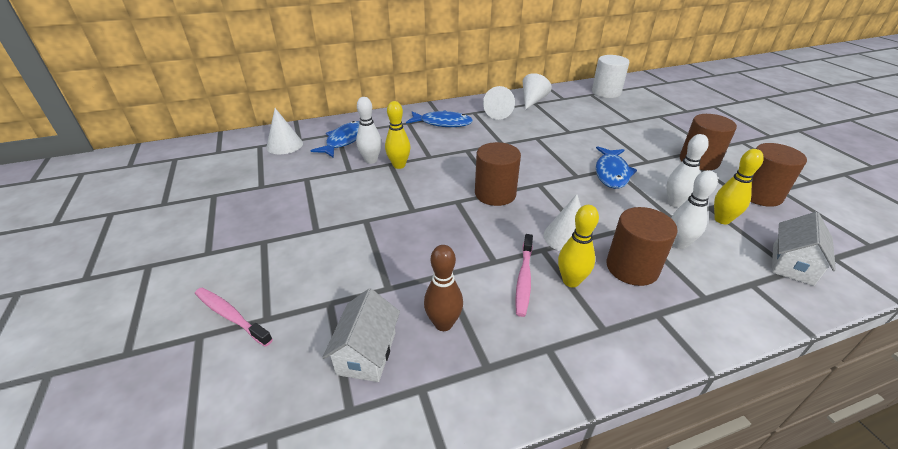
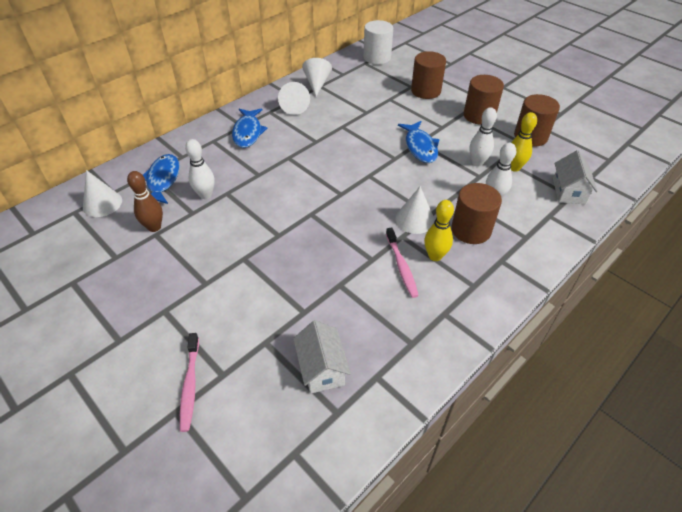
camera: 25 degrees left, 10 degrees up
(231, 316) = (190, 385): pink toothbrush -> pink toothbrush turned 105 degrees counterclockwise
(399, 165) = (236, 192): yellow bowling pin -> none
(443, 123) = (248, 132): blue fish -> blue fish turned 105 degrees clockwise
(443, 324) = (364, 324): brown bowling pin -> brown bowling pin (154, 227)
(495, 194) = (339, 196): brown cylinder -> brown cylinder (426, 91)

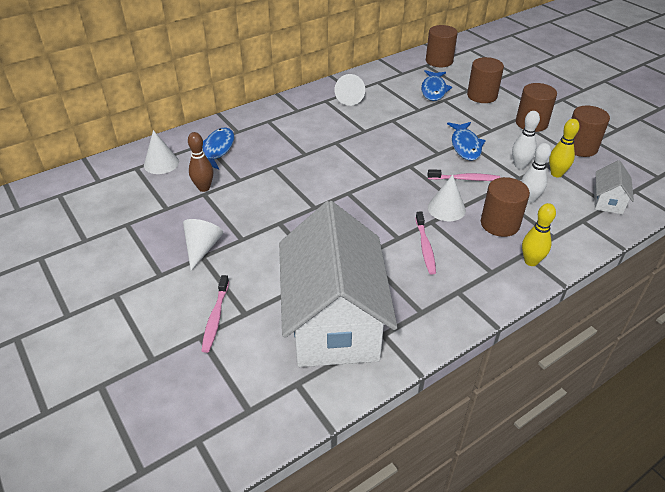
camera: 10 degrees right, 5 degrees down
(205, 195) = (254, 166): white bowling pin -> none
(248, 132) = (301, 117): blue fish -> blue fish (433, 90)
(317, 84) = (375, 80): white cone -> white cone (202, 248)
(322, 368) = (334, 321): white house -> white house, size x2.43
(377, 57) = (439, 61): white cylinder -> brown cylinder
(427, 184) = (465, 179): none -> pink toothbrush
(435, 256) = (459, 242): yellow bowling pin -> yellow bowling pin (531, 261)

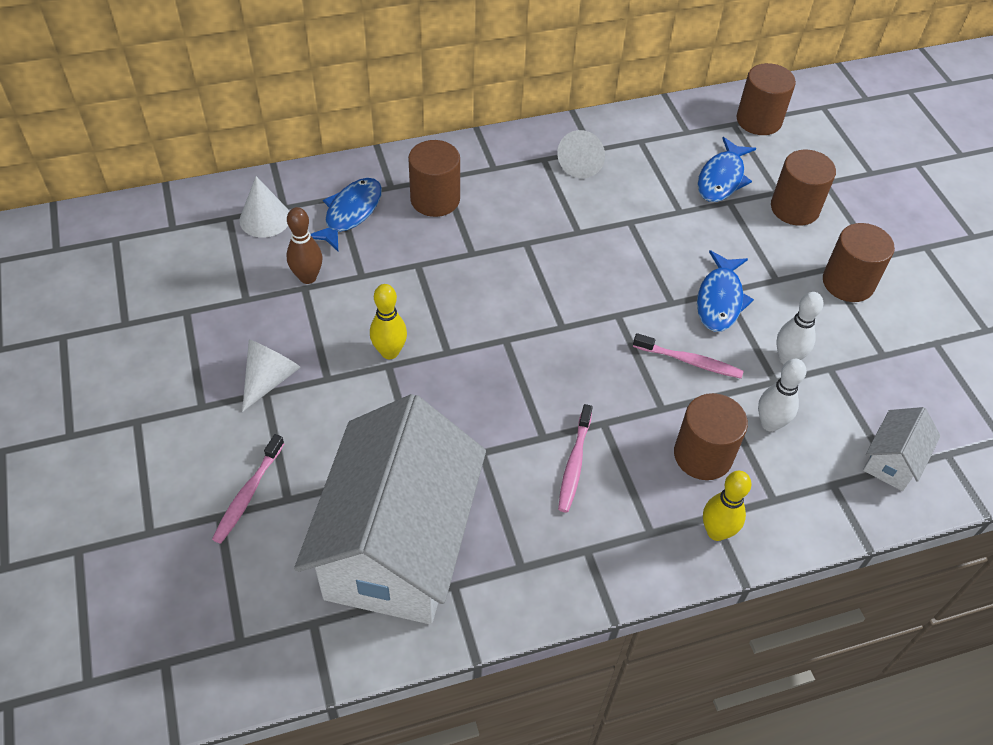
camera: 15 degrees right, 10 degrees up
(446, 208) = (636, 406): white cone -> none
(556, 174) = (837, 389): yellow bowling pin -> yellow bowling pin (390, 352)
(580, 147) = (903, 350): brown cylinder -> brown cylinder (435, 199)

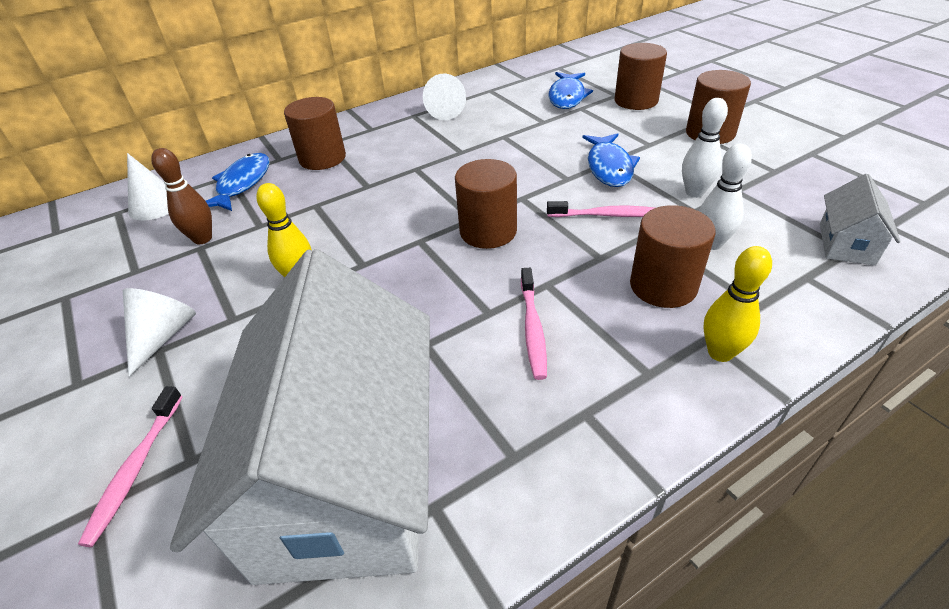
camera: 10 degrees left, 10 degrees down
(758, 120) = (577, 62): brown cylinder -> brown cylinder (488, 231)

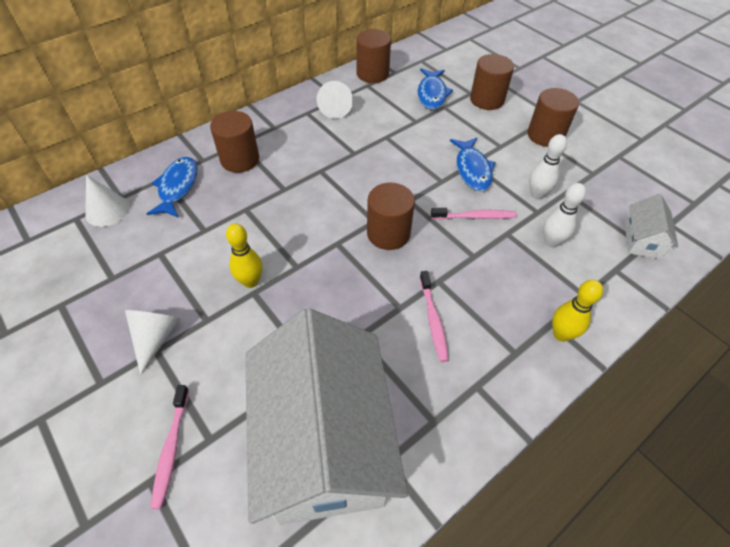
camera: 10 degrees left, 10 degrees up
(202, 239) = (160, 244): brown bowling pin -> none
(663, 286) = (520, 280): brown cylinder -> brown cylinder (372, 74)

